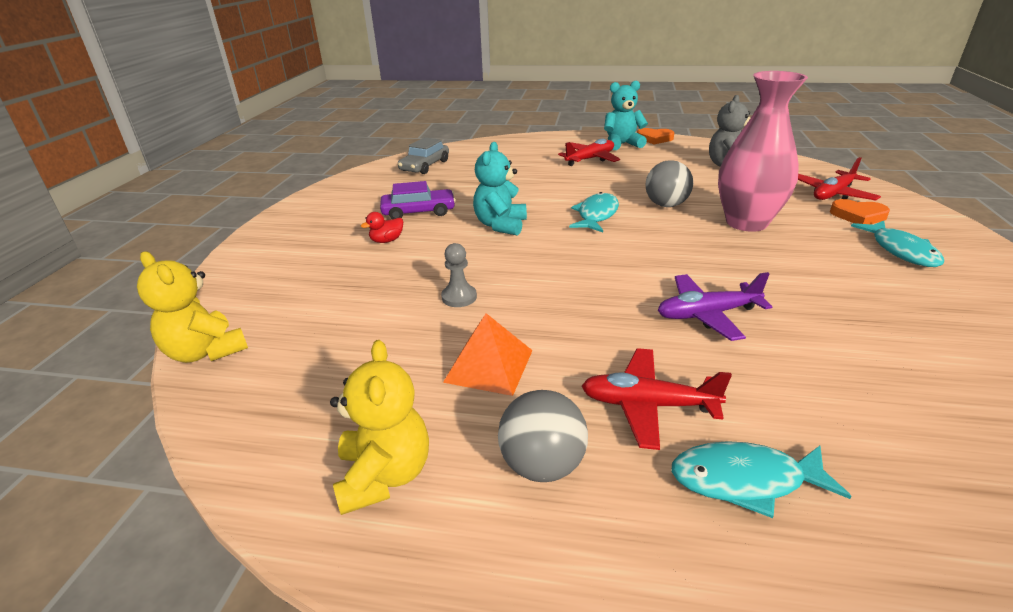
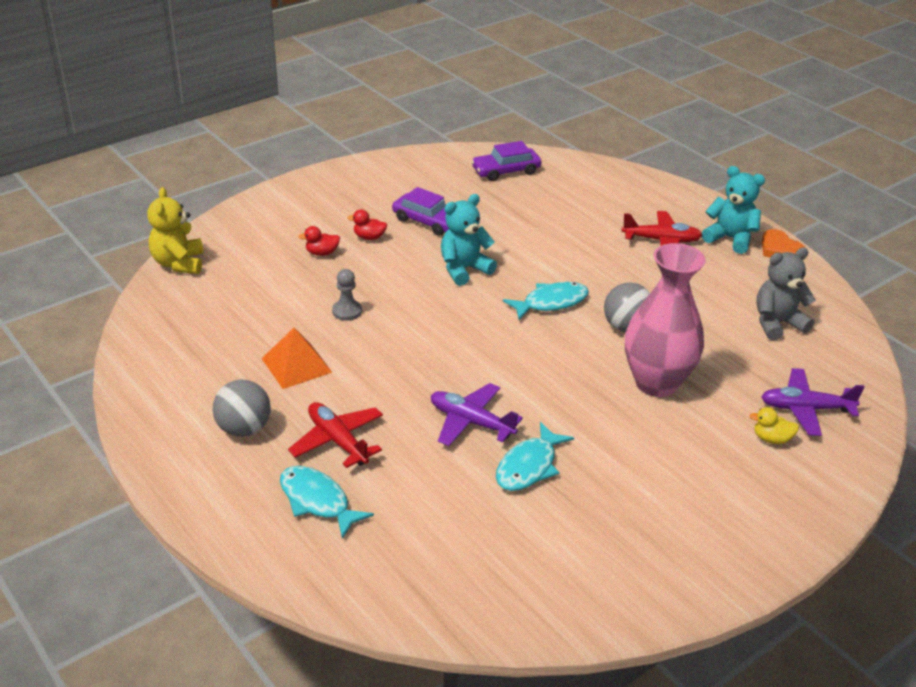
camera: 40 degrees right, 5 degrees up
(361, 269) = (322, 253): none -> red duck
(384, 475) = (176, 384): yellow teddy bear -> none
(425, 166) = (506, 171): grey car -> purple car
(833, 194) = (806, 409): red plane -> purple plane
(858, 216) = (771, 439): orange heart -> yellow duck
(901, 251) = (725, 483): turquoise fish -> turquoise fish (529, 466)

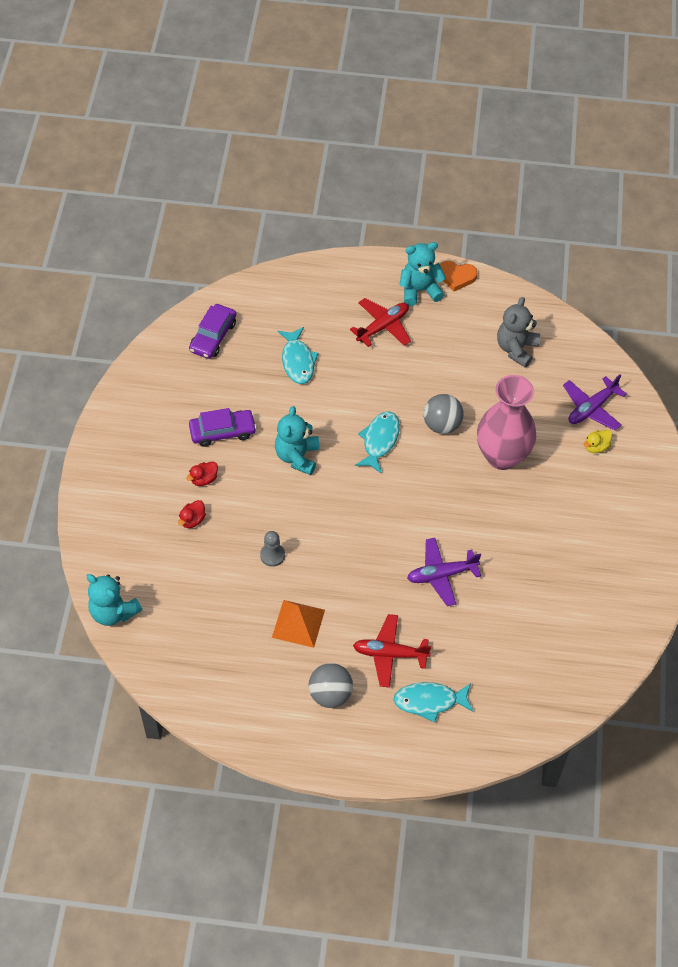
camera: 45 degrees left, 20 degrees up
(179, 263) = (113, 612): yellow teddy bear -> turquoise teddy bear
(529, 466) = (504, 577): turquoise fish -> turquoise fish (298, 361)

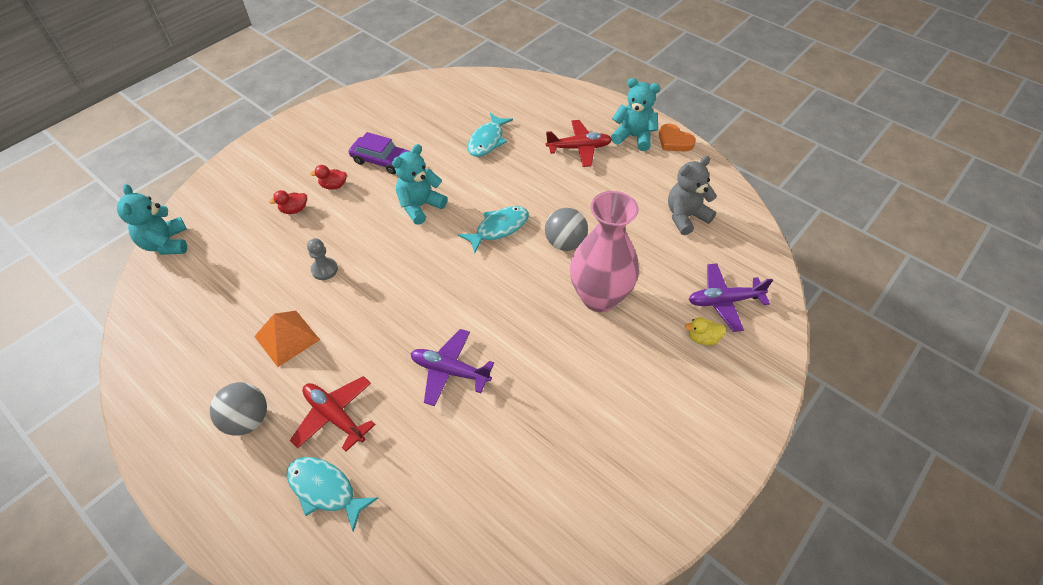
camera: 35 degrees right, 5 degrees down
(213, 336) = (440, 97): purple car -> none

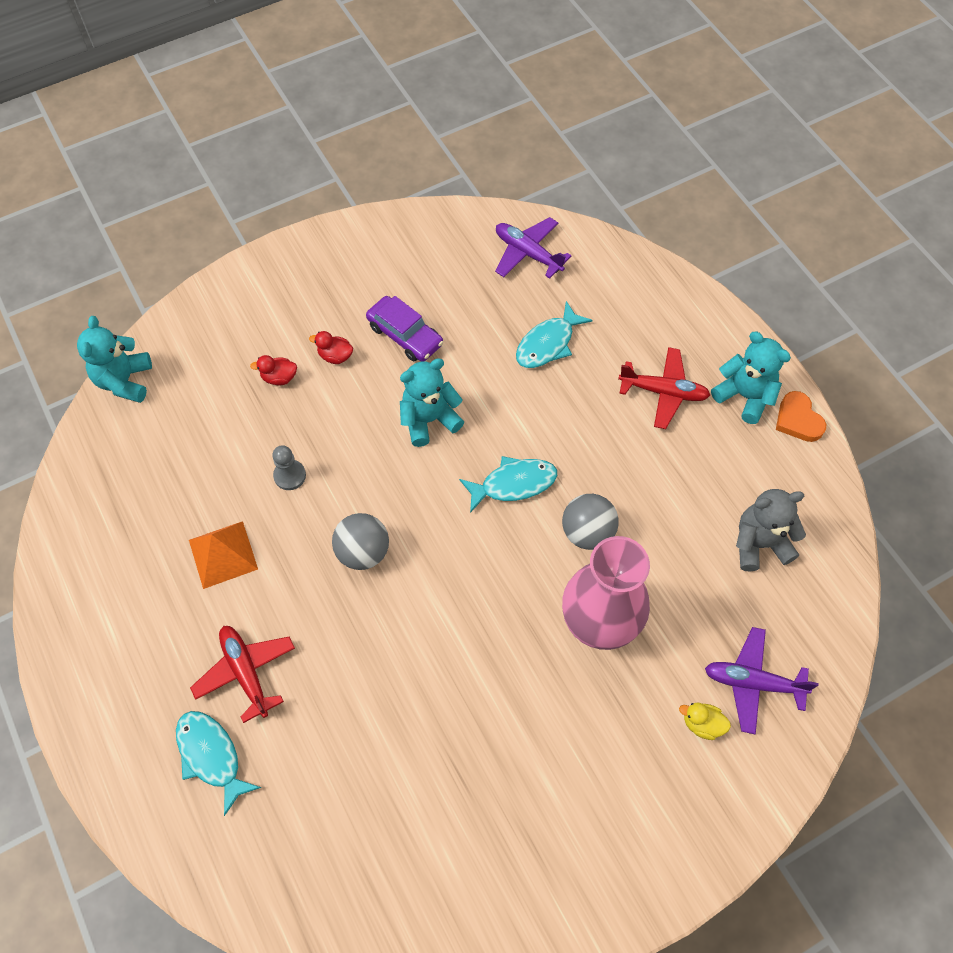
camera: 20 degrees right, 10 degrees up
(247, 420) = (155, 643): grey ball -> grey ball (363, 552)
(450, 371) = (388, 661): purple plane -> purple plane (528, 253)

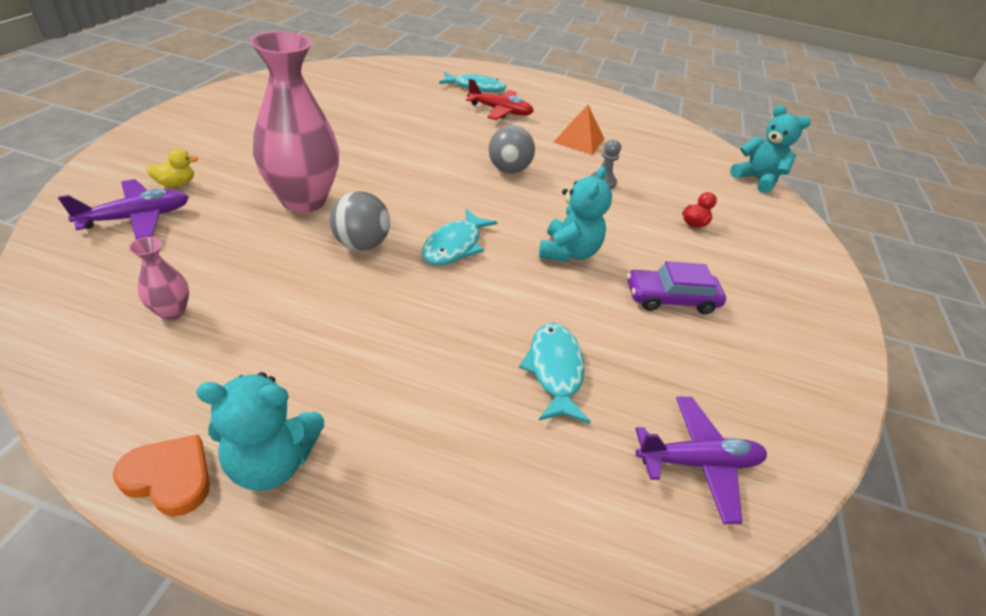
camera: 130 degrees right, 20 degrees down
(335, 356) = (687, 255): red duck -> none
(663, 392) = (385, 398): red plane -> none
(759, 544) = (172, 312): grey teddy bear -> pink vase

